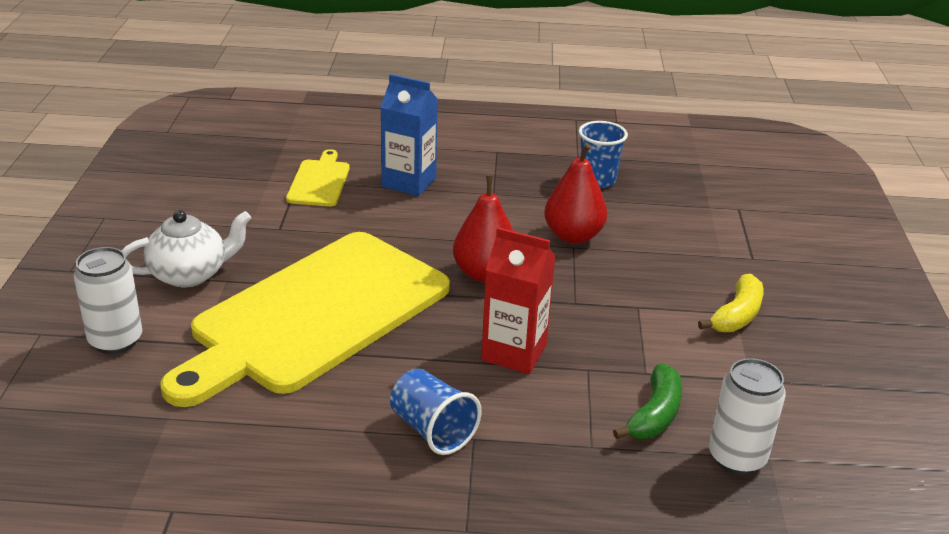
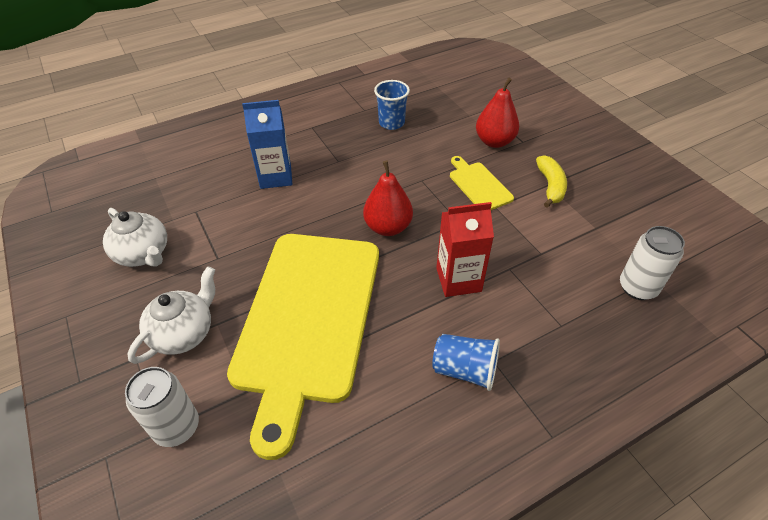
camera: 30 degrees left, 15 degrees up
(215, 197) = (143, 254): none -> white teapot
(319, 181) = (212, 204): yellow cutting board -> yellow cutting board (479, 185)
(573, 236) = (414, 172): red pear -> red pear (494, 142)
(654, 414) = (572, 282): green banana -> none

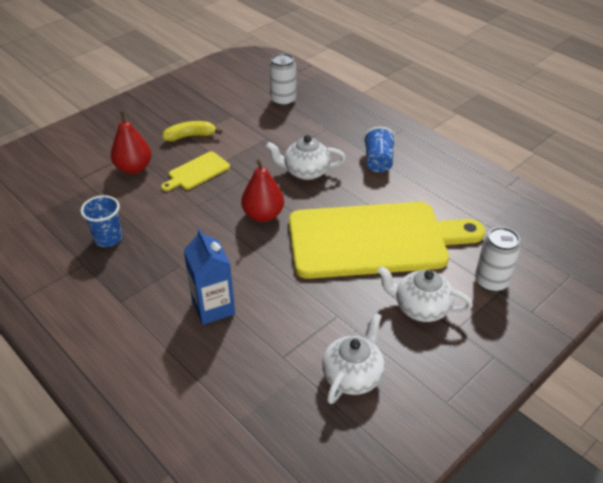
camera: 105 degrees left, 5 degrees down
(458, 280) = (305, 172): red carton -> white teapot

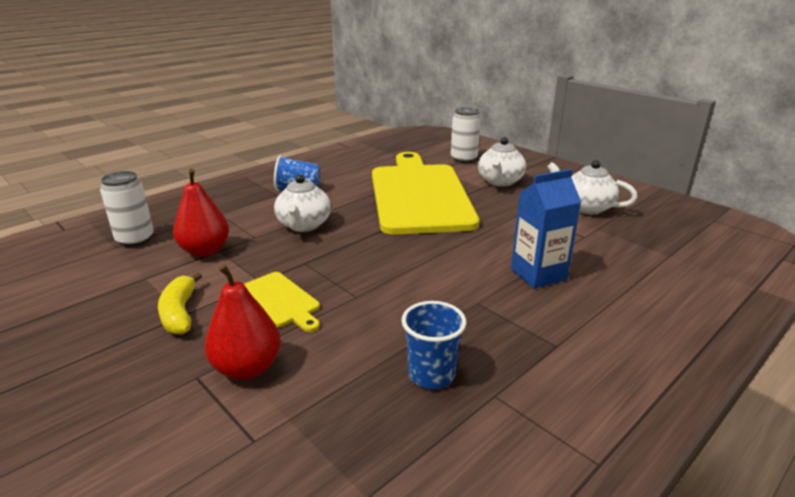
camera: 90 degrees left, 15 degrees down
(263, 215) = (380, 249): red pear -> red pear (205, 251)

